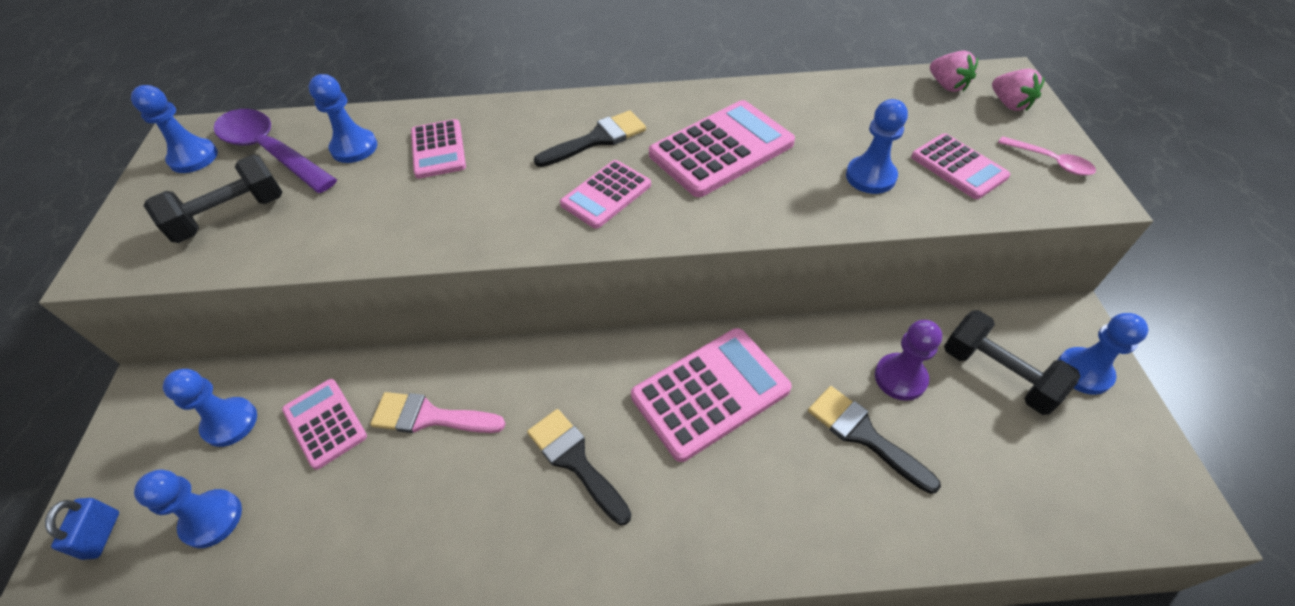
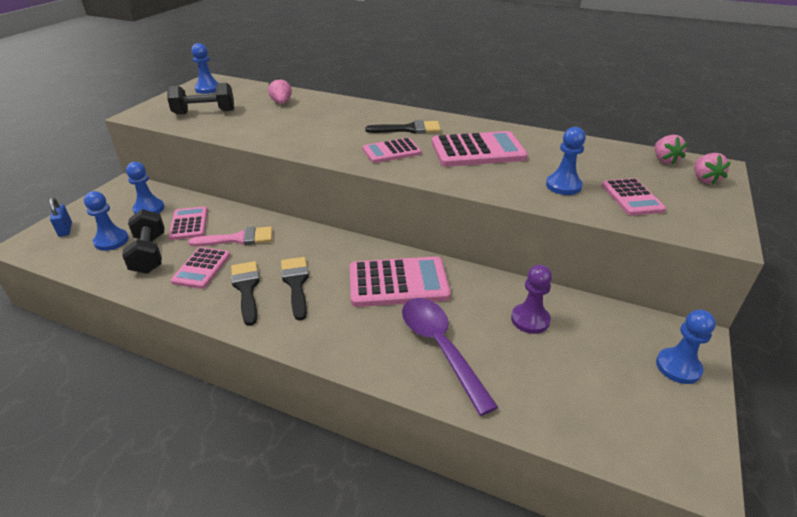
camera: 25 degrees right, 15 degrees down
(102, 535) = (65, 229): blue padlock -> blue padlock turned 45 degrees counterclockwise
(270, 151) = (243, 95): purple spoon -> purple spoon (440, 347)
(354, 148) = (281, 103): blue pawn -> pink strawberry
(429, 417) = (239, 239): pink brush -> pink brush turned 135 degrees clockwise
(438, 149) = (321, 113): pink calculator -> pink calculator (201, 268)
(863, 435) = (479, 337): black brush -> black brush (246, 288)
(998, 374) = (606, 343): black dumbbell -> black dumbbell (149, 254)
(1051, 162) = (707, 213): pink spoon -> none

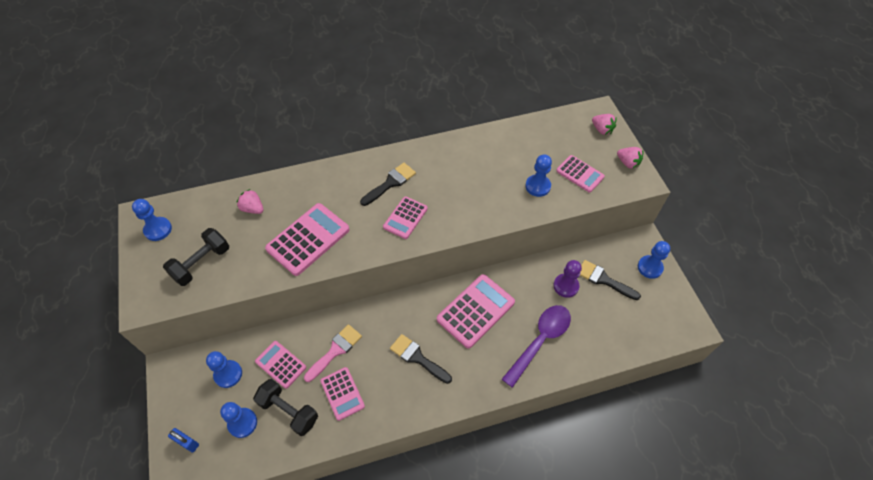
camera: 40 degrees left, 20 degrees up
(246, 288) = (391, 385): black brush -> black brush (603, 279)
(440, 347) = (540, 340): purple spoon -> purple spoon turned 105 degrees clockwise
(478, 151) = (459, 180): pink calculator -> pink calculator (308, 239)
(664, 160) = (569, 121): pink strawberry -> pink strawberry (627, 163)

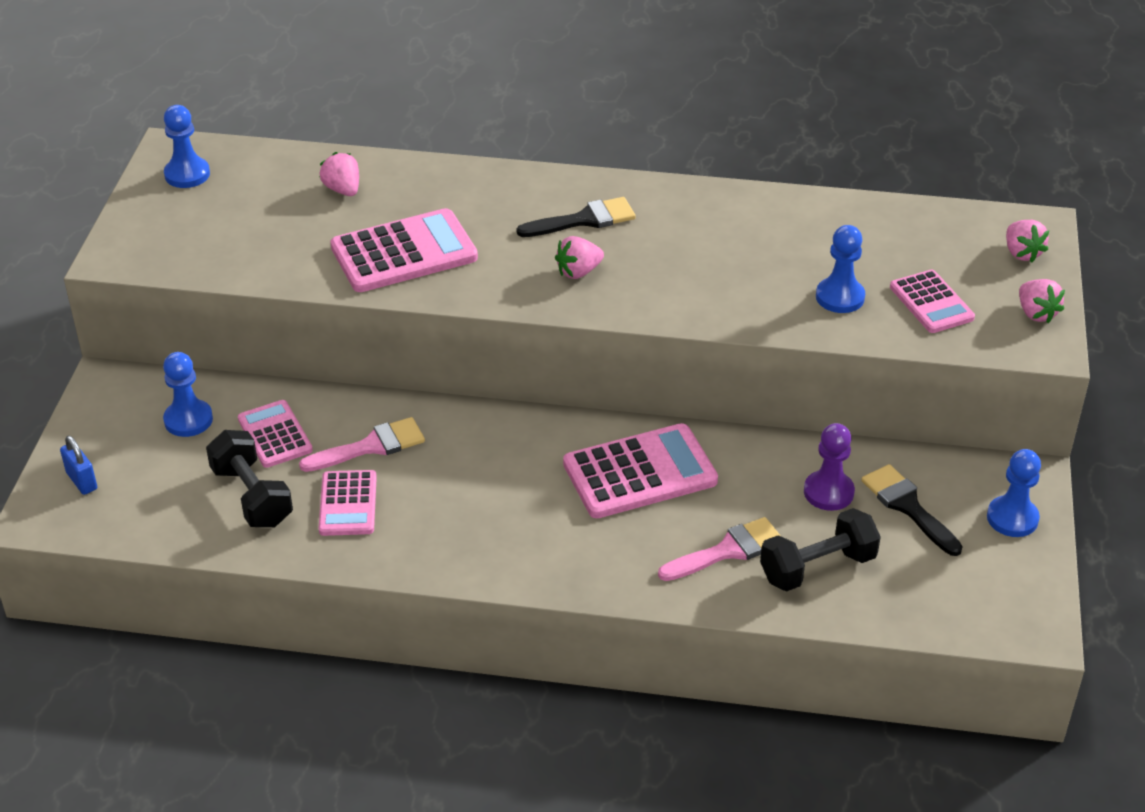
camera: 25 degrees right, 15 degrees down
(202, 263) = (226, 234): black dumbbell -> black dumbbell (817, 567)
(242, 423) = (174, 486): blue pawn -> none
(405, 218) = (578, 272): pink calculator -> pink strawberry
(417, 358) = (498, 500): black brush -> none
(540, 340) = (728, 550): purple spoon -> pink brush

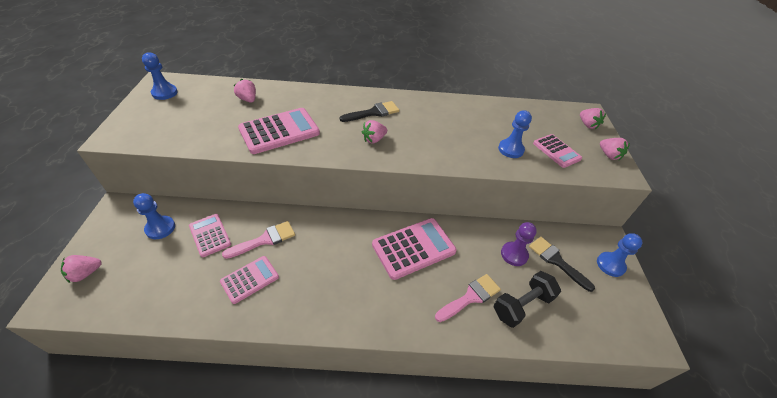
camera: 10 degrees left, 5 degrees up
(82, 481) = (85, 273): blue padlock -> pink strawberry
(252, 496) = (192, 278): black dumbbell -> none
(348, 504) = (250, 279): pink calculator -> pink calculator turned 120 degrees counterclockwise

